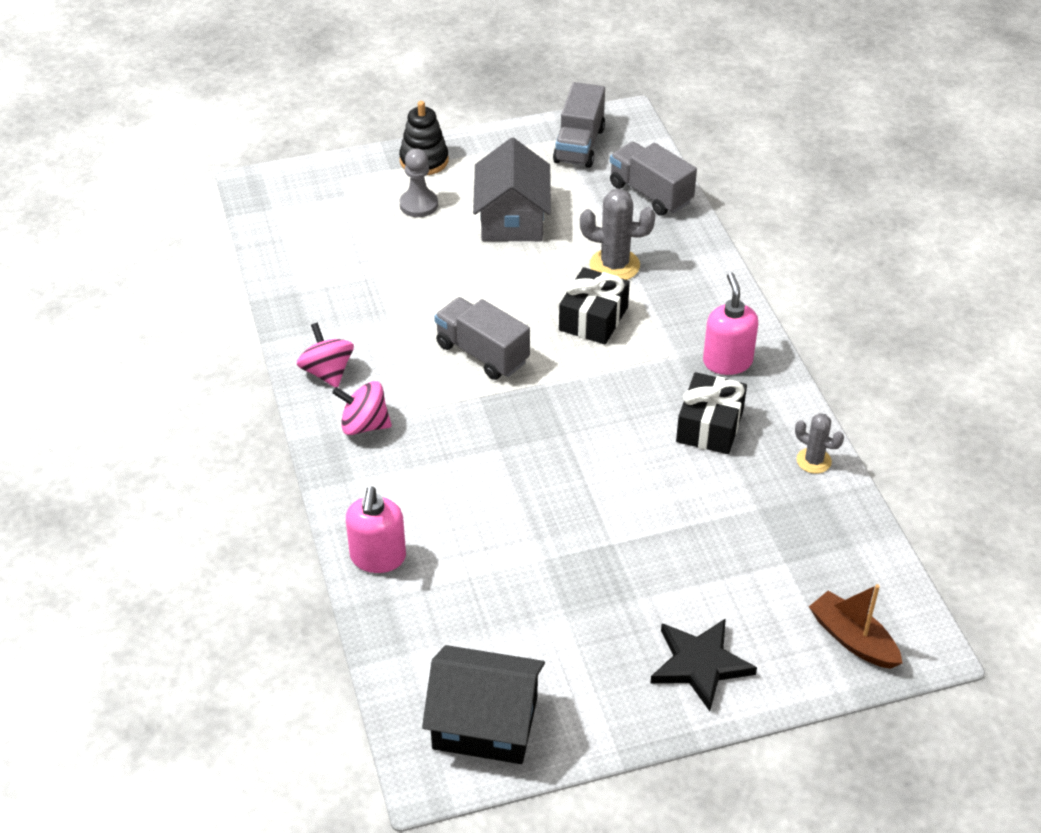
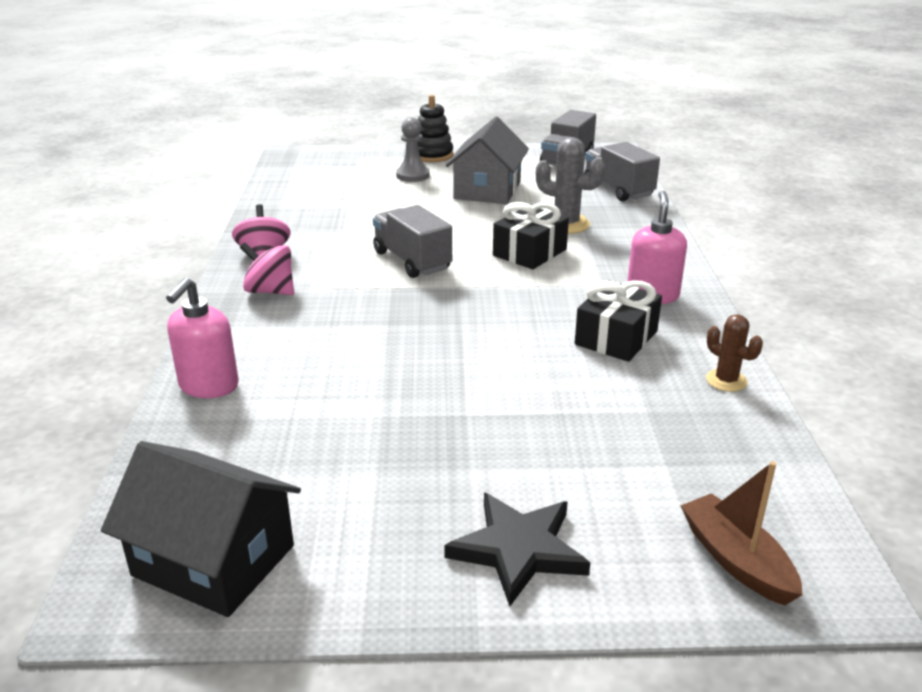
camera: 15 degrees right, 15 degrees down
(813, 461) = (726, 380): grey cactus -> brown cactus

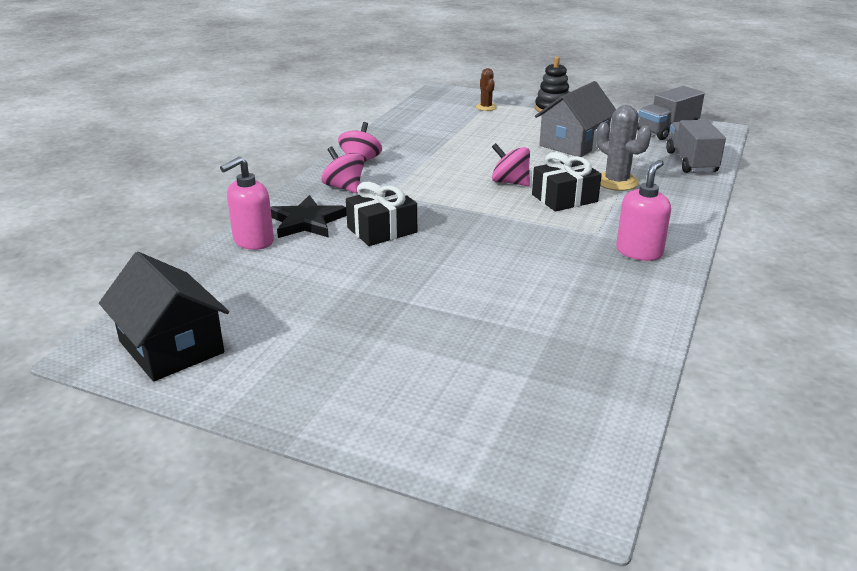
camera: 25 degrees right, 0 degrees up
(412, 175) = (522, 122): grey pawn -> none
(412, 261) = (464, 186): grey truck -> none
(458, 246) = (510, 182): none -> pink spinning top
(518, 549) = (365, 399): black star -> black star (306, 221)
(616, 338) = (576, 277): black gift -> black gift (382, 230)
(726, 380) = (640, 330): brown cactus -> brown cactus (486, 107)
(736, 560) = (519, 456): brown boat -> none

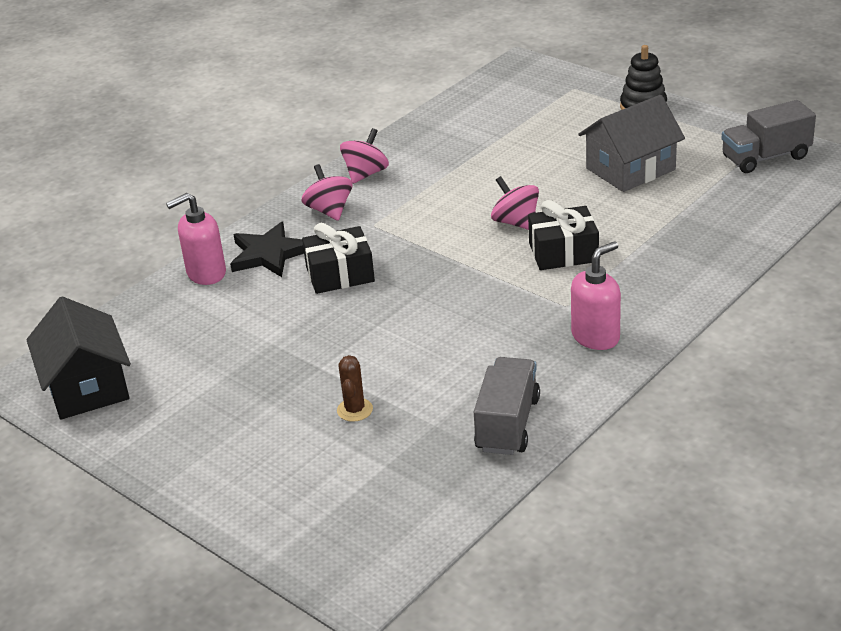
camera: 20 degrees right, 5 degrees up
(486, 107) = (560, 97): brown cactus -> brown cactus (355, 410)
(616, 182) = (641, 235): grey cactus -> none
(691, 162) = (756, 213): grey truck -> grey truck (508, 424)

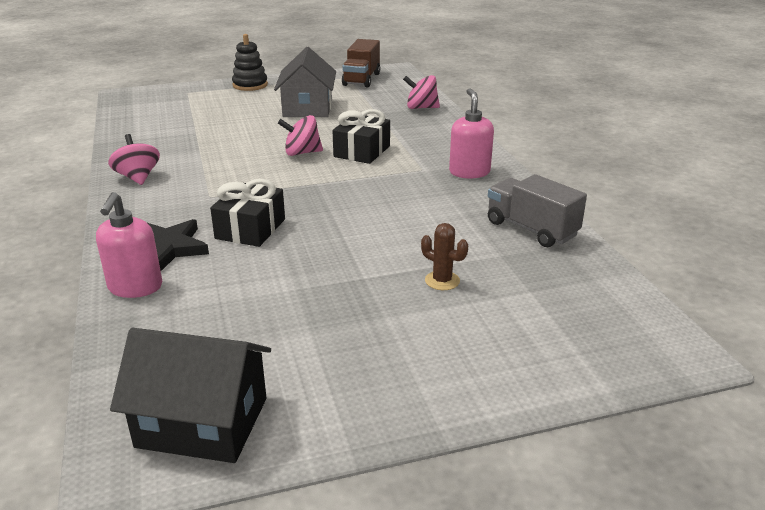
camera: 60 degrees left, 5 degrees down
(329, 211) = (156, 205): pink spinning top -> pink spinning top (421, 108)
(765, 157) = (361, 79): grey truck -> brown truck

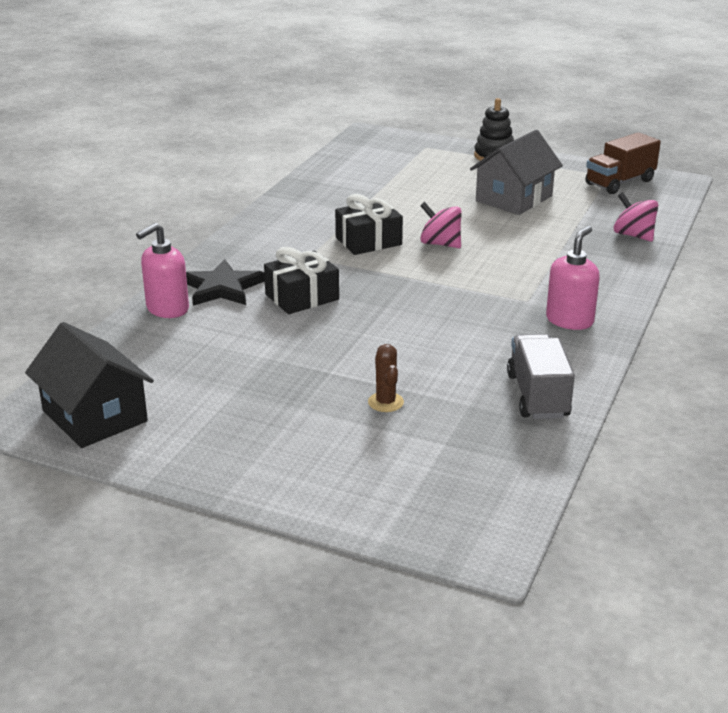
camera: 40 degrees right, 0 degrees up
(138, 177) = (278, 220): pink spinning top -> none
(362, 151) = (497, 262): black gift -> black gift (368, 241)

